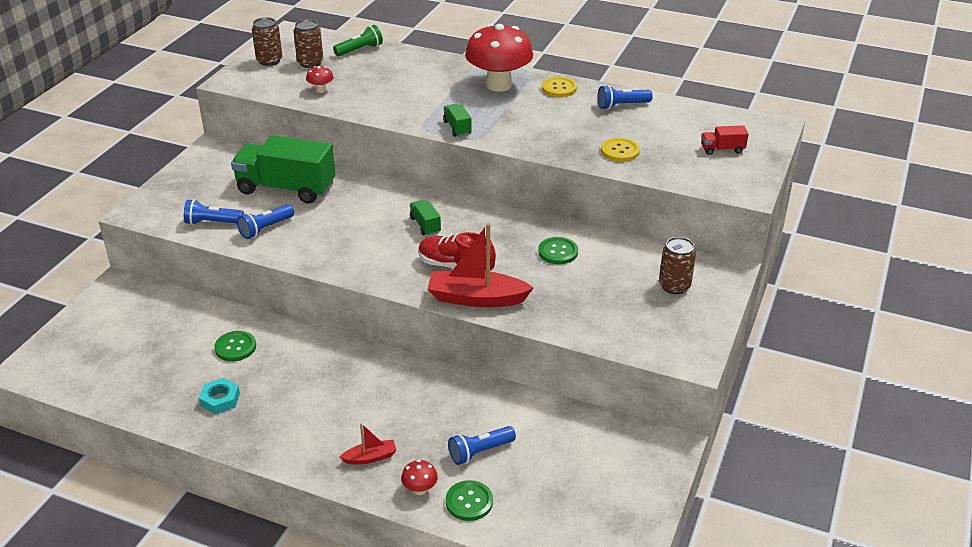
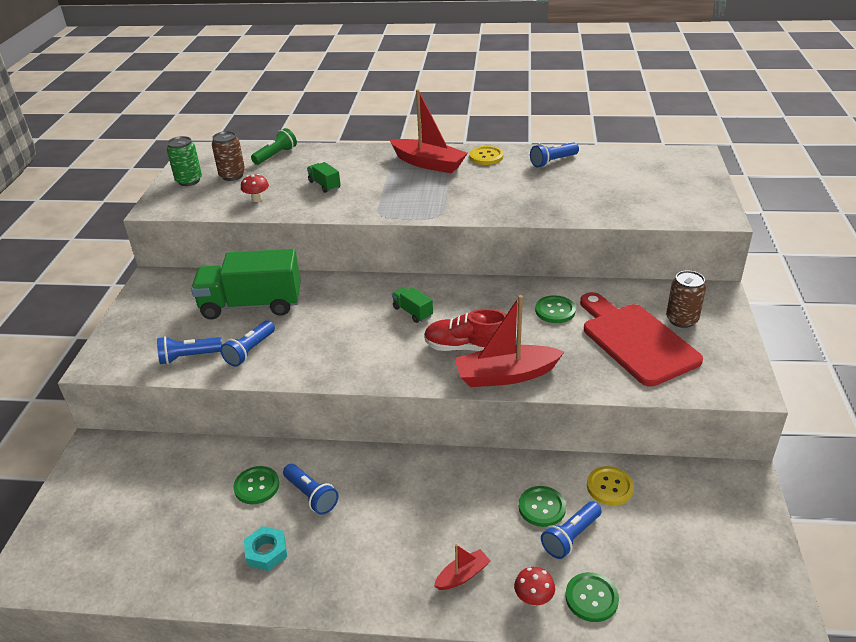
camera: 15 degrees left, 0 degrees up
(269, 61) = (189, 181): brown can -> green can
(277, 365) = (311, 495): none -> blue flashlight
(457, 128) = (414, 210): green truck -> green truck (324, 185)
(468, 423) = (542, 507): none -> green button
(499, 85) = (428, 163): red mushroom -> red boat
(616, 295) = (635, 340): none -> red cutting board
(620, 151) = (579, 202): yellow button -> yellow button (609, 487)
(722, 149) = (668, 183): red truck -> none

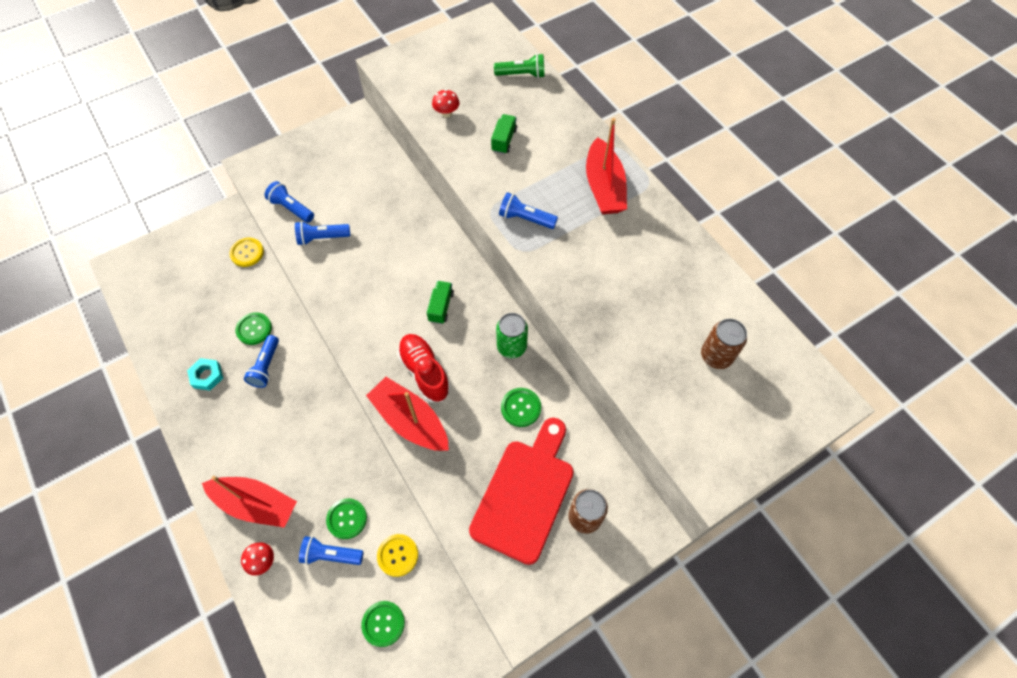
camera: 50 degrees right, 25 degrees up
(189, 181) = (437, 52): green can -> green can (511, 347)
(232, 175) = (467, 72): brown can -> brown can (716, 356)
(252, 305) = (372, 199): green truck -> none
(462, 575) = (255, 504): red boat -> red boat, size x2.00
(486, 157) = (656, 222): yellow button -> yellow button (247, 253)
(553, 161) = (696, 280): blue flashlight -> blue flashlight (525, 219)
(591, 598) = (284, 599): green button -> green button (383, 623)

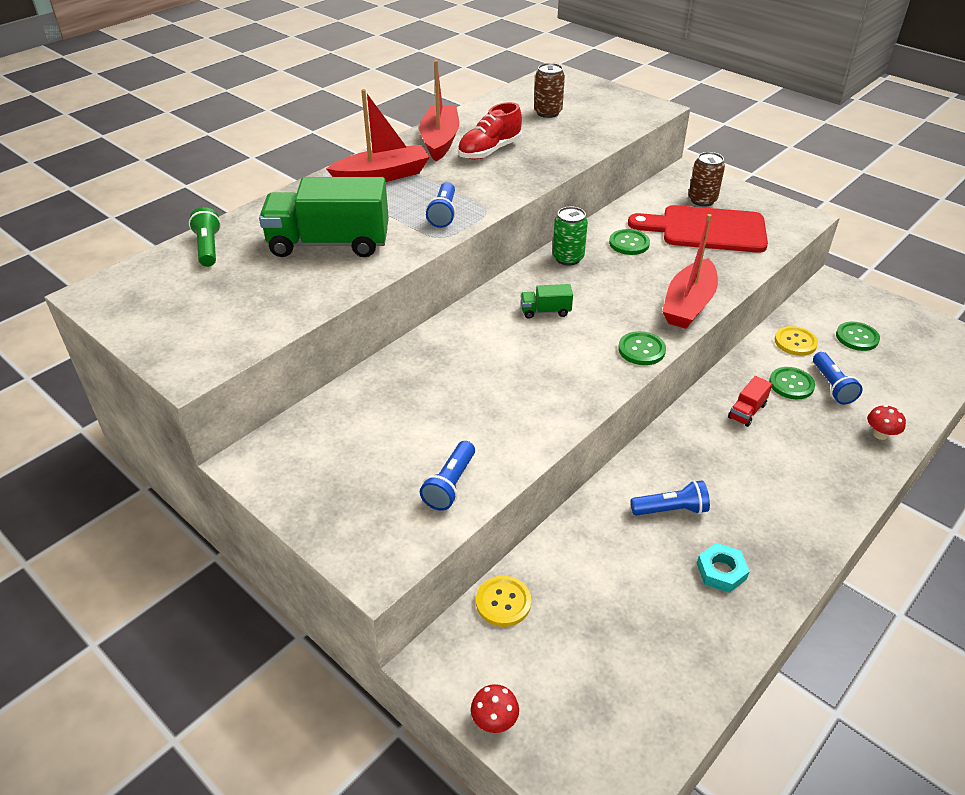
camera: 105 degrees left, 20 degrees down
(254, 329) = (626, 543): green button -> green button (641, 350)
(255, 504) = (833, 460): red boat -> red boat (440, 141)
(322, 238) = (490, 435): blue flashlight -> none
(332, 464) = (747, 411): none -> red truck
(425, 372) = (630, 306): red shoe -> red shoe (489, 151)
(446, 113) = (290, 294): red mushroom -> red mushroom (494, 721)
(504, 140) = (329, 244): green truck -> green truck, size x2.31

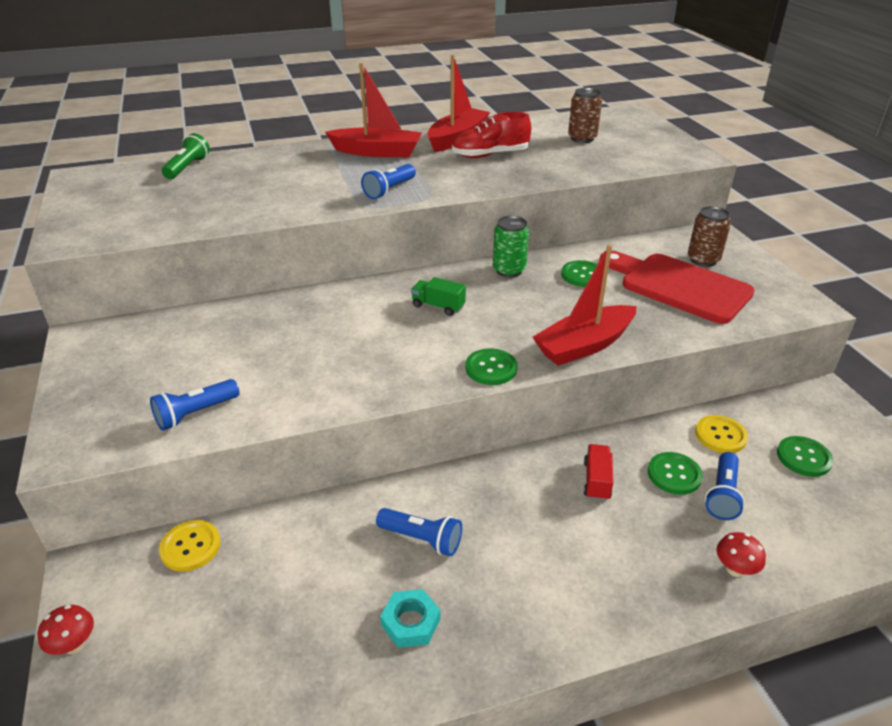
camera: 30 degrees right, 5 degrees down
(329, 244) = (273, 187): green truck -> none
(747, 411) = (596, 481): red truck -> red truck turned 120 degrees clockwise

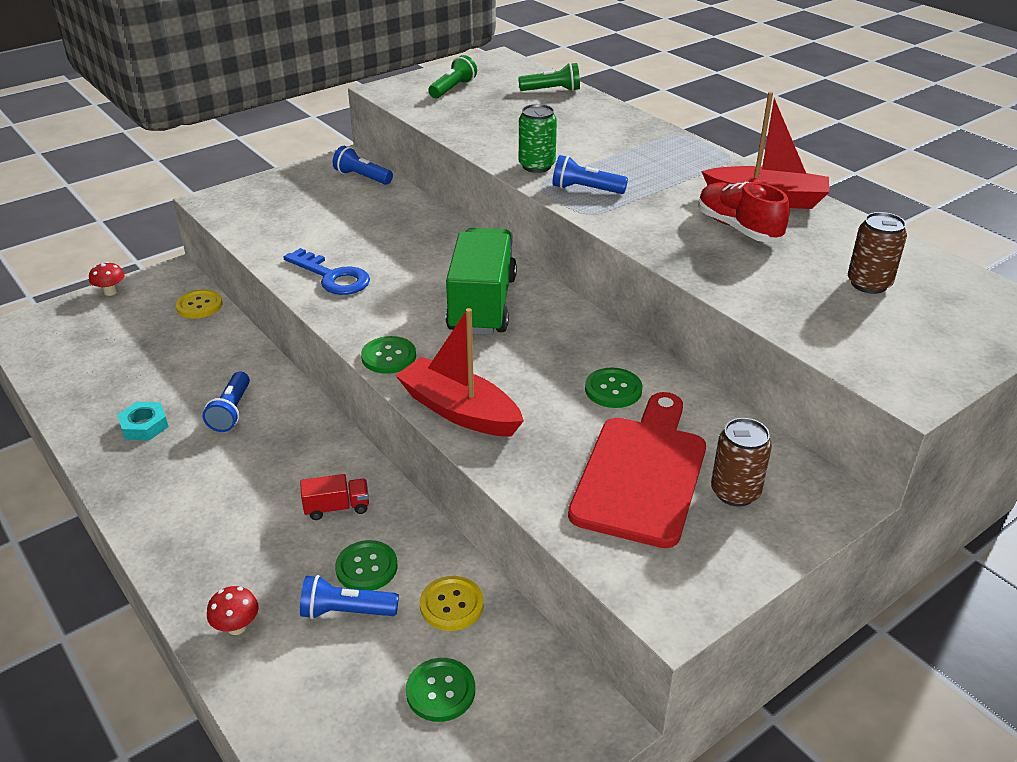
camera: 70 degrees right, 0 degrees up
(118, 208) = (453, 89): none -> green flashlight
(195, 413) = (269, 232): blue flashlight -> blue flashlight (362, 177)
(330, 381) = (332, 277): none -> blue key
(377, 152) = (676, 163): red boat -> none
(438, 306) = (482, 304): green truck -> green truck, size x2.31
(509, 270) = (586, 335): green can -> green can (536, 166)

